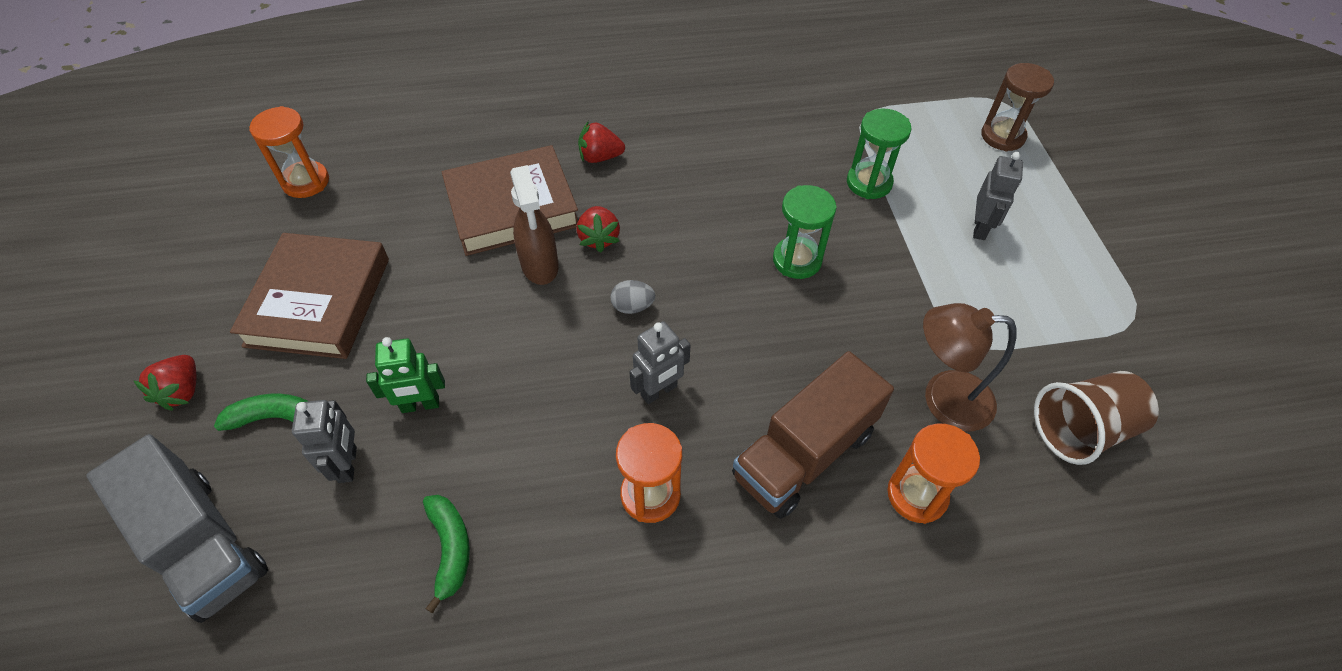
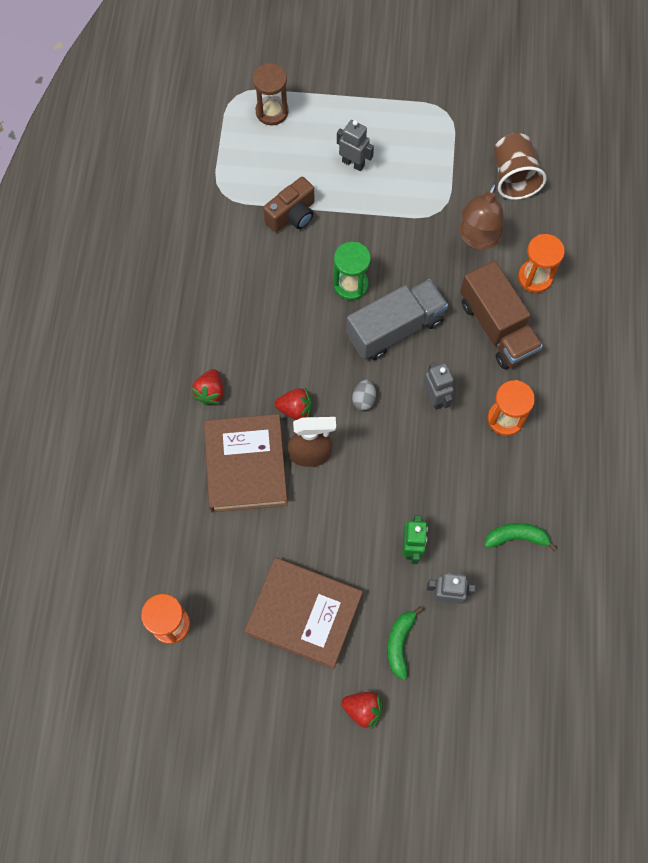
camera: 75 degrees left, 15 degrees up
(202, 544) = (484, 686): grey truck -> grey truck (395, 328)
(869, 183) = (292, 215): green hourglass -> brown camera

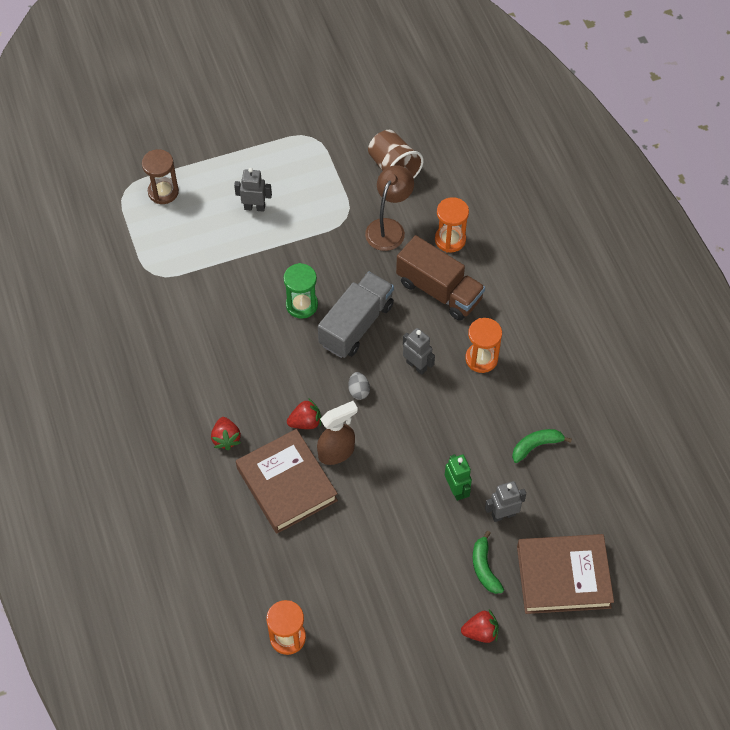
camera: 25 degrees left, 10 degrees down
(292, 215) = (223, 269): brown camera -> none
(304, 614) = (395, 579): brown book -> brown book (563, 576)
(477, 239) = (389, 228): brown lamp -> brown lamp turned 150 degrees counterclockwise

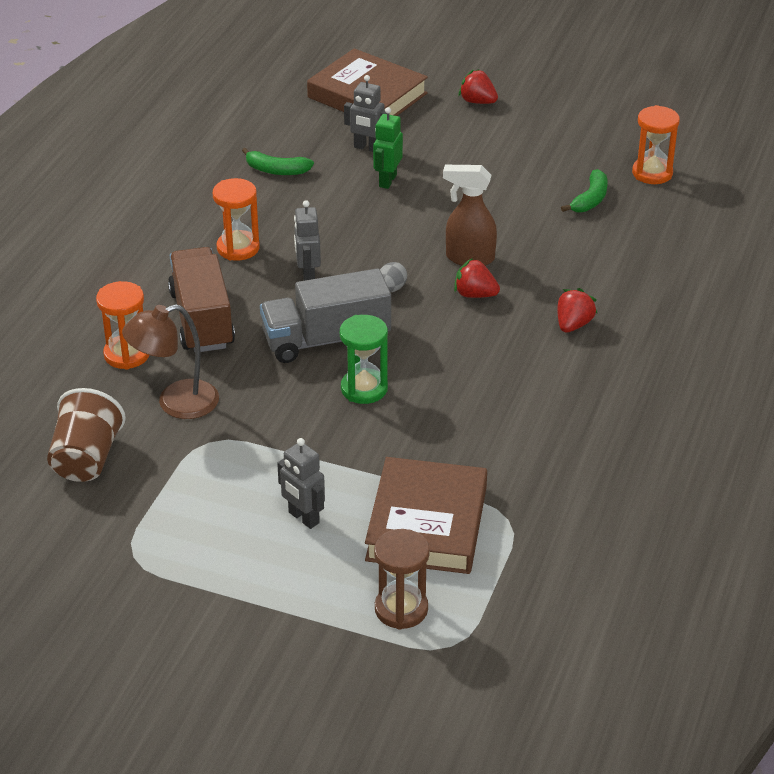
camera: 140 degrees left, 20 degrees down
(286, 484) = (546, 262): brown book -> brown book (427, 523)
(484, 568) = (426, 129): green banana -> green banana (590, 199)

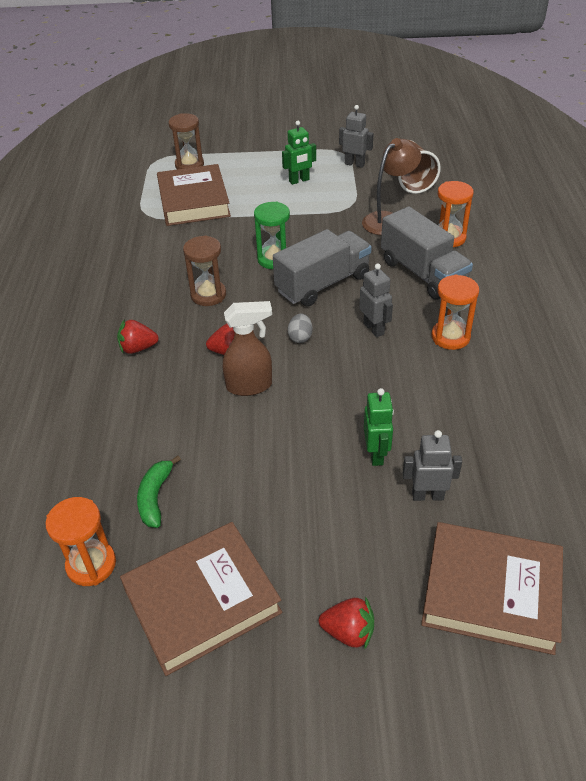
camera: 160 degrees right, 5 degrees up
(202, 319) = (422, 273): brown truck -> grey truck
(245, 514) = (299, 181): none -> green robot
(276, 170) = (493, 432): green banana -> none
(303, 518) = (265, 186): grey robot -> grey robot (354, 164)
(470, 364) = (208, 295): none -> brown hourglass
(572, 137) = (202, 601): none -> brown book
(573, 325) = (138, 348): red strawberry -> red strawberry turned 75 degrees clockwise

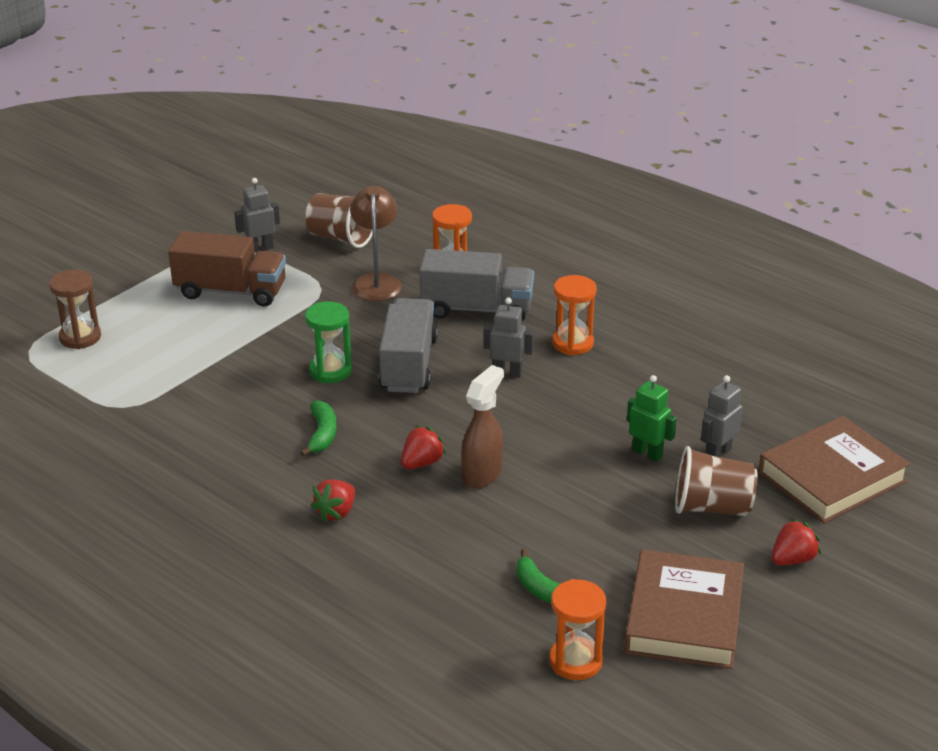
camera: 50 degrees left, 10 degrees down
(193, 201) = (152, 367): brown book -> none
(208, 295) = (322, 434): brown hourglass -> green banana
(299, 181) = (231, 291): green robot -> brown truck
(300, 337) = (460, 415): grey egg -> none
(356, 534) = (712, 507): none -> brown cup

